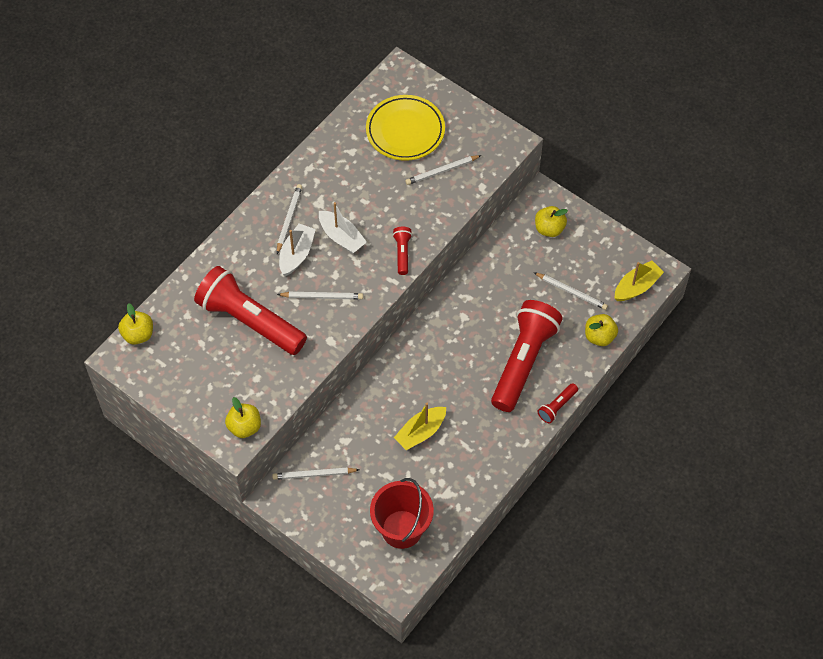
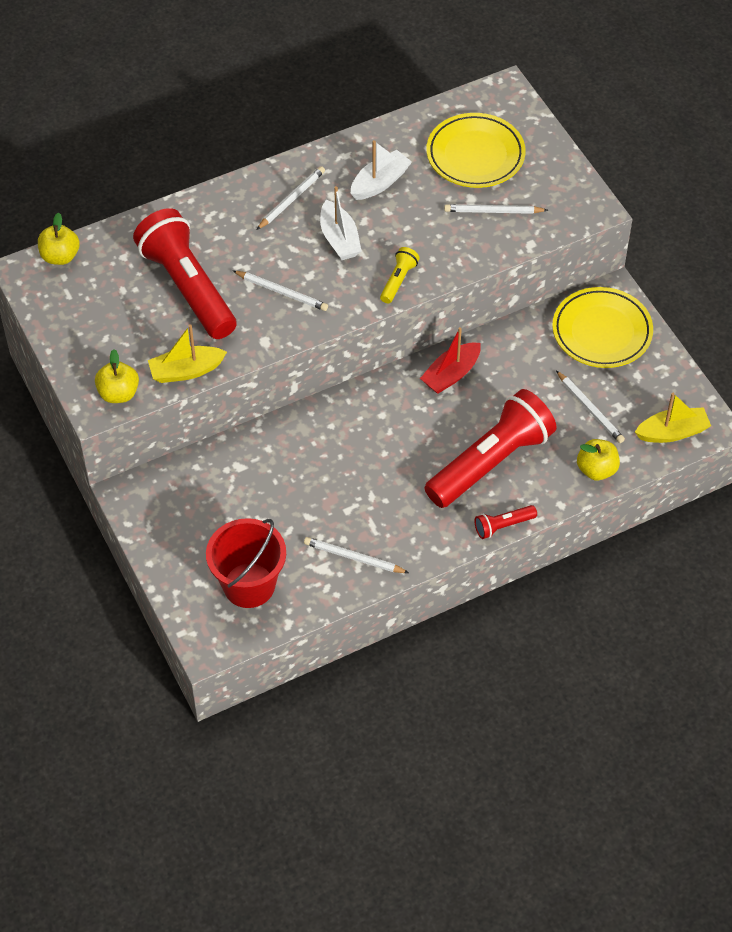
camera: 25 degrees right, 5 degrees down
(297, 254) = (279, 238): white boat -> white boat (380, 183)
(314, 474) = (184, 488): white pencil -> white pencil (354, 557)
(402, 253) = (398, 280): red flashlight -> yellow flashlight
(420, 432) = (329, 491): yellow boat -> yellow boat (186, 371)
(460, 305) = (451, 374): none -> red boat
(549, 229) = (602, 331): yellow apple -> yellow plate

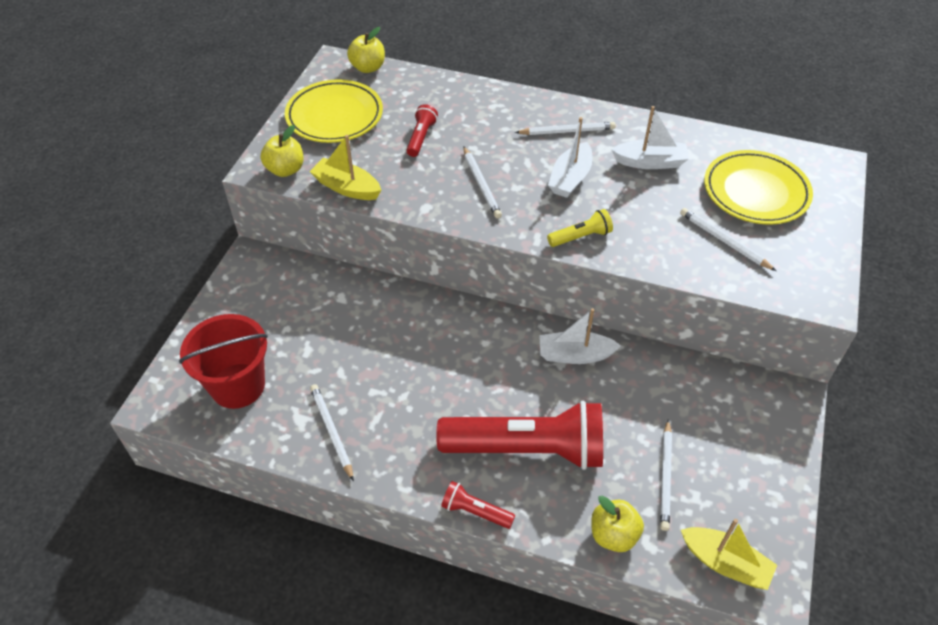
camera: 45 degrees right, 5 degrees down
(188, 287) = (421, 138): red flashlight -> red flashlight, size x0.42
(451, 374) = (575, 355): red boat -> white boat
(602, 331) = (747, 420): yellow plate -> yellow plate (334, 116)

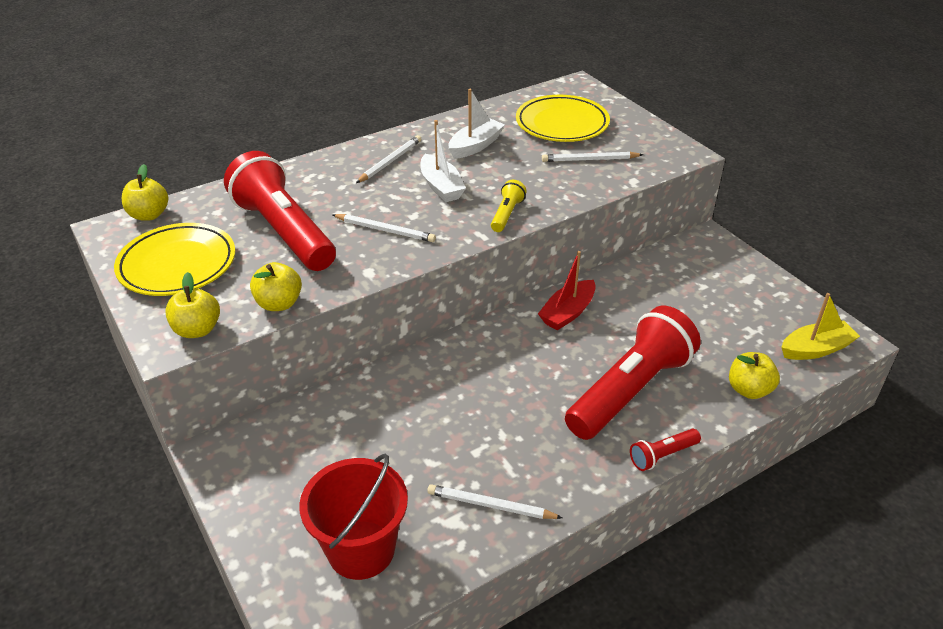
camera: 50 degrees left, 10 degrees down
(347, 187) = (279, 303): yellow boat -> yellow apple
(421, 138) = (284, 232): red flashlight -> red flashlight, size x2.36
(575, 355) = (567, 313): white boat -> red boat
(665, 476) = (721, 333): white pencil -> none

